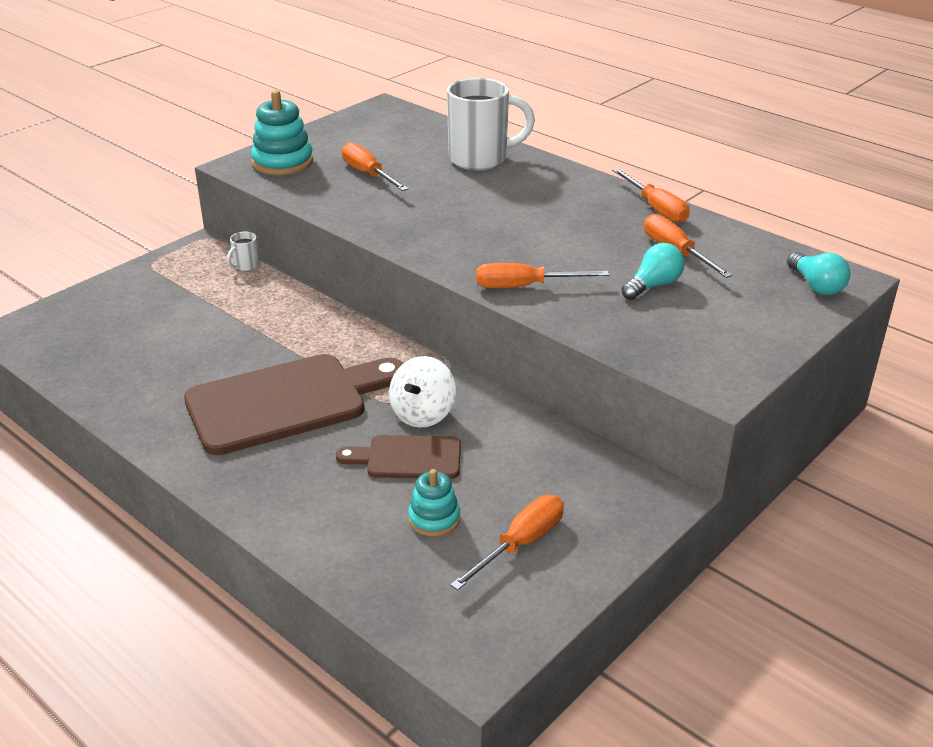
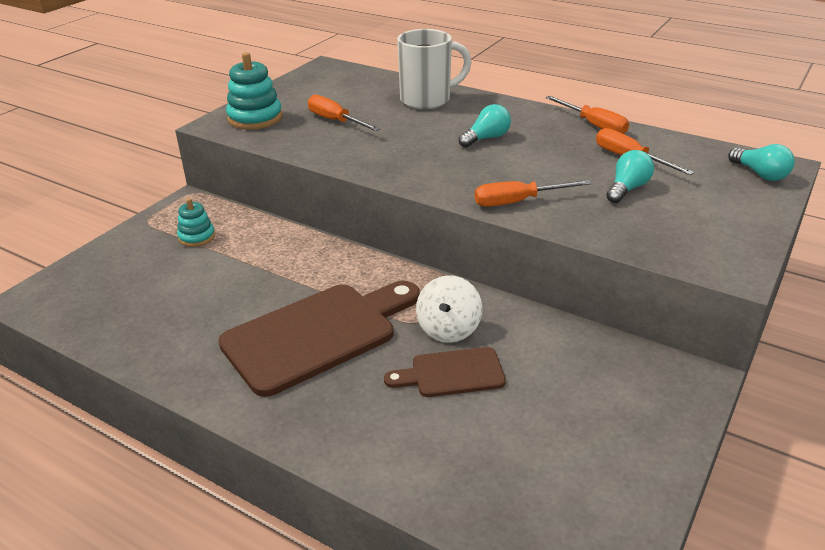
camera: 10 degrees left, 0 degrees up
(245, 266) = (236, 213): white mug -> none
(434, 519) = (501, 430): turquoise stacking toy -> turquoise stacking toy (197, 237)
(520, 544) = (592, 443): orange screwdriver -> none
(525, 211) = (486, 138): none -> turquoise light bulb

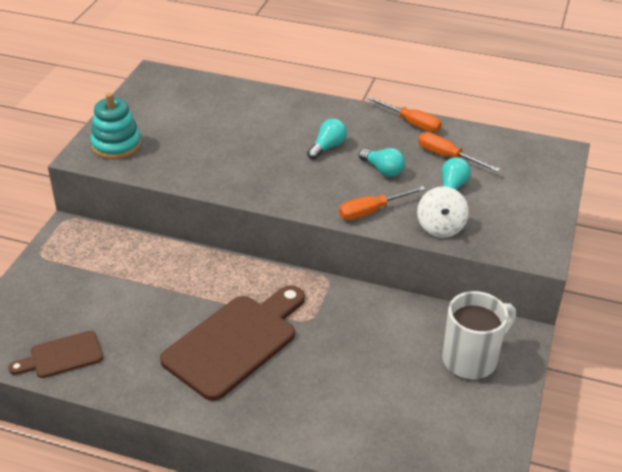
camera: 15 degrees left, 5 degrees up
(197, 237) = (93, 265): turquoise stacking toy -> none
(335, 121) = (191, 141): orange screwdriver -> none
(427, 100) = (263, 108): white mug -> white mug (471, 359)
(448, 329) = (335, 322): white spinning top -> white spinning top (440, 227)
(452, 373) = (349, 359): brown cutting board -> brown cutting board (62, 356)
(760, 174) = (547, 161): turquoise light bulb -> turquoise light bulb (382, 170)

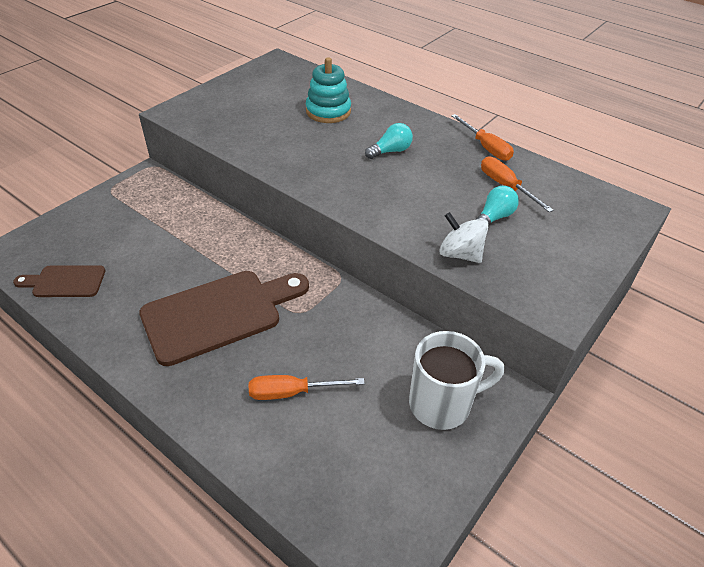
camera: 20 degrees right, 5 degrees up
(116, 145) = (205, 109): turquoise stacking toy -> turquoise stacking toy (328, 111)
(371, 211) = (397, 220): orange screwdriver -> orange screwdriver (292, 392)
(382, 170) = (432, 184): turquoise light bulb -> none
(440, 227) = (460, 254): white spinning top -> white spinning top turned 105 degrees clockwise

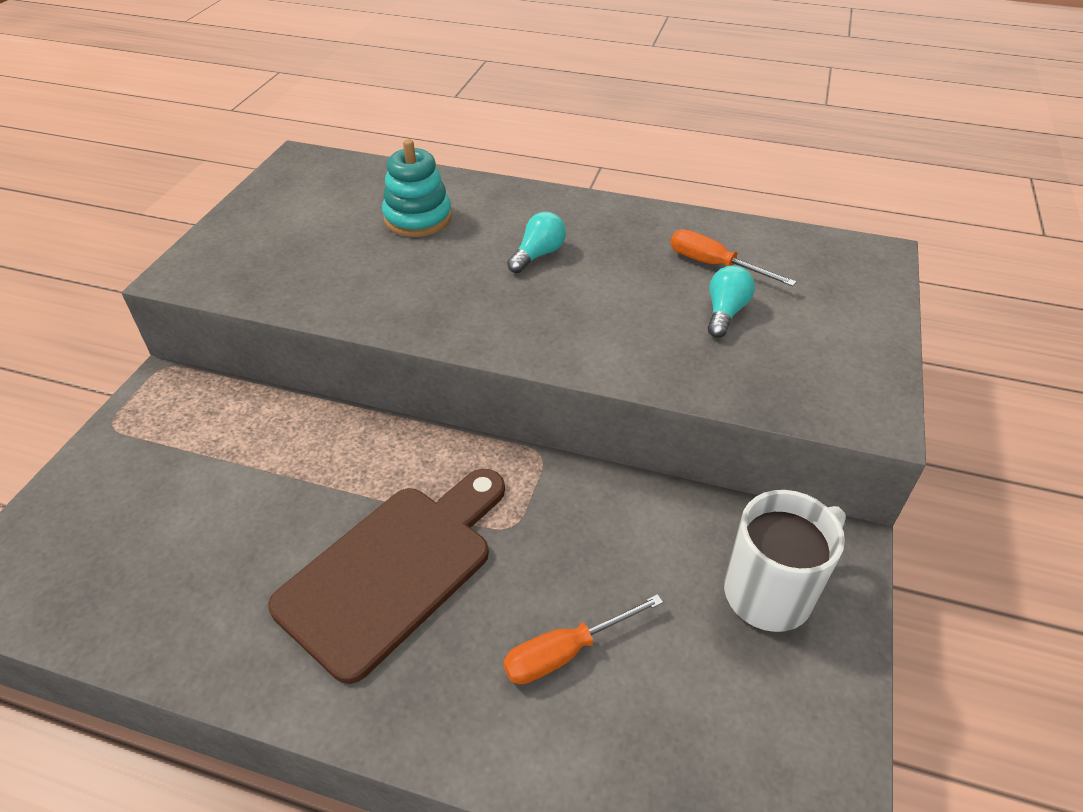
camera: 20 degrees left, 0 degrees up
(65, 282) = (112, 602): brown cutting board -> none
(460, 254) = (714, 376): white spinning top -> none
(486, 147) = (658, 218): orange screwdriver -> none

